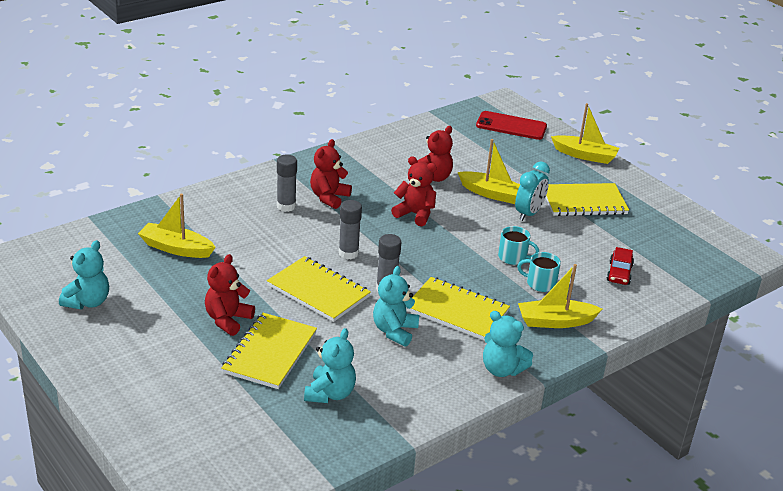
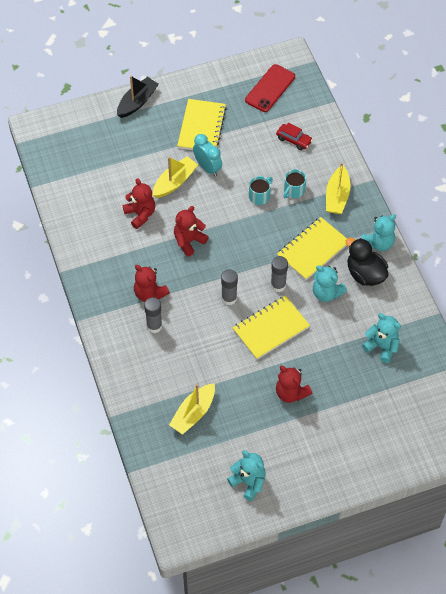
camera: 70 degrees left, 25 degrees up
(270, 353) = (333, 373): yellow notebook -> none
(443, 363) = (365, 274): none -> black duck
(511, 126) = (77, 136): red phone -> red phone (270, 88)
(585, 155) = (137, 102): yellow boat -> black boat

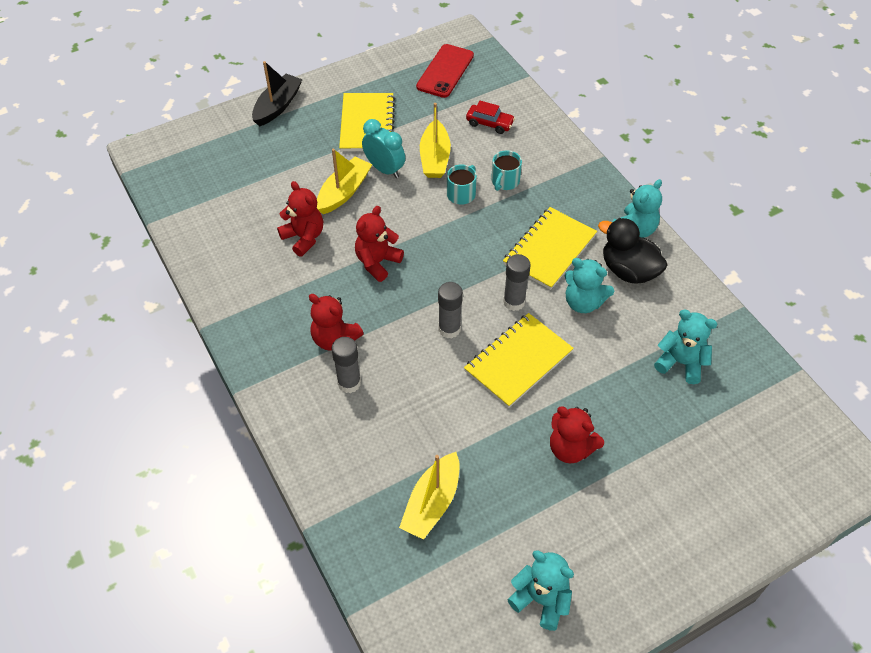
camera: 10 degrees left, 5 degrees down
(337, 196) = (563, 181): yellow boat -> yellow boat (435, 158)

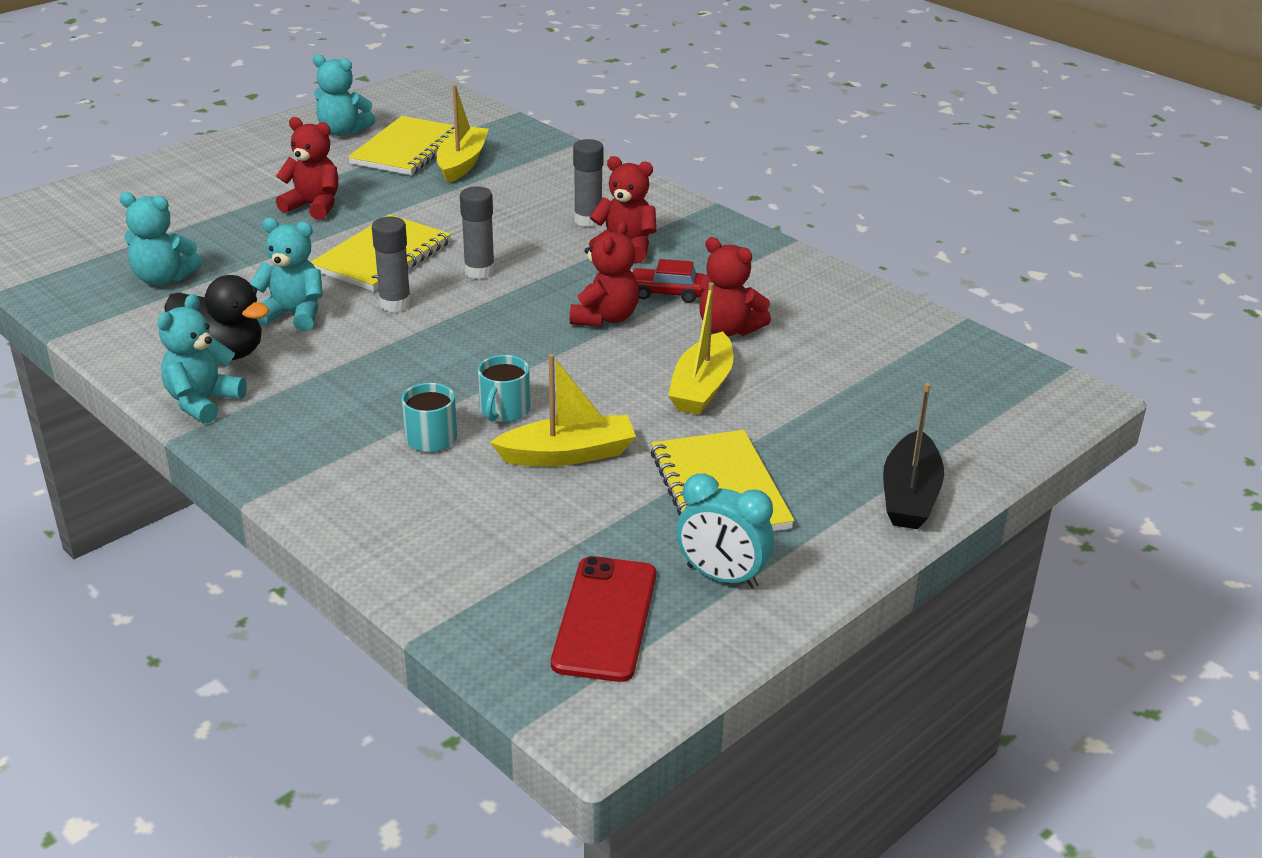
camera: 165 degrees right, 20 degrees down
(384, 169) = (650, 426): turquoise clock -> turquoise clock (722, 577)
(435, 158) = (568, 454): yellow boat -> yellow boat turned 90 degrees clockwise
(489, 123) = (479, 525): red car -> red car (667, 293)
(549, 250) = (346, 361): yellow notebook -> yellow notebook (406, 149)

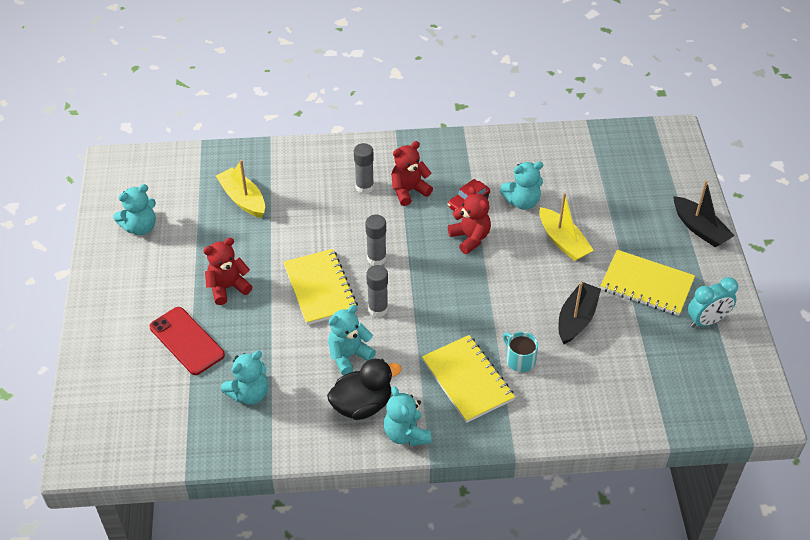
camera: 50 degrees left, 15 degrees up
(406, 149) = (198, 212): yellow notebook -> yellow notebook (467, 380)
(504, 410) = (520, 321): turquoise mug -> none
(568, 454) = (576, 319): yellow boat -> black boat
(605, 618) = (705, 374): red phone -> red phone (186, 341)
(728, 329) = (522, 202): red teddy bear -> turquoise teddy bear

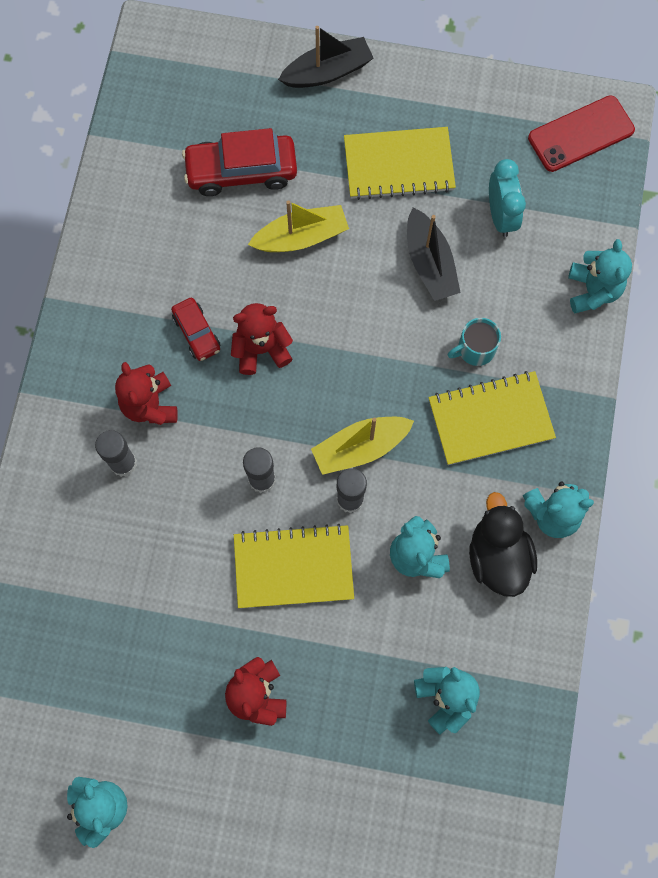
camera: 75 degrees left, 25 degrees up
(186, 341) = (337, 768): red phone -> red phone (581, 134)
(243, 199) = (91, 643): yellow boat -> yellow boat (360, 448)
(522, 202) = (217, 264): turquoise teddy bear -> turquoise teddy bear (592, 291)
(576, 319) = (430, 263): black boat -> black boat turned 150 degrees counterclockwise
(597, 199) = (241, 171): none -> red car
(646, 284) = (398, 165): yellow notebook -> yellow notebook turned 45 degrees clockwise
(706, 321) = (471, 120): turquoise clock -> turquoise clock (501, 216)

